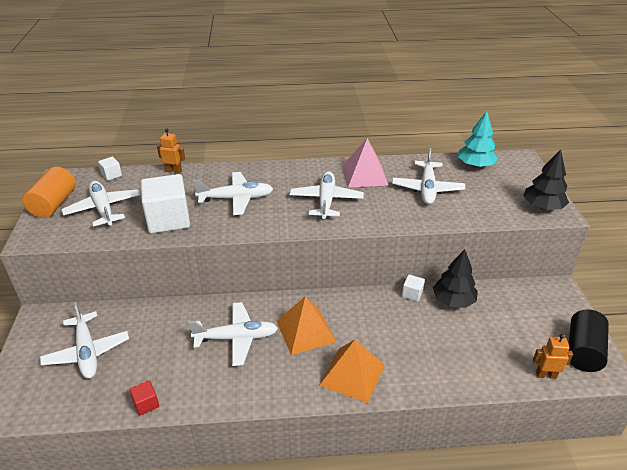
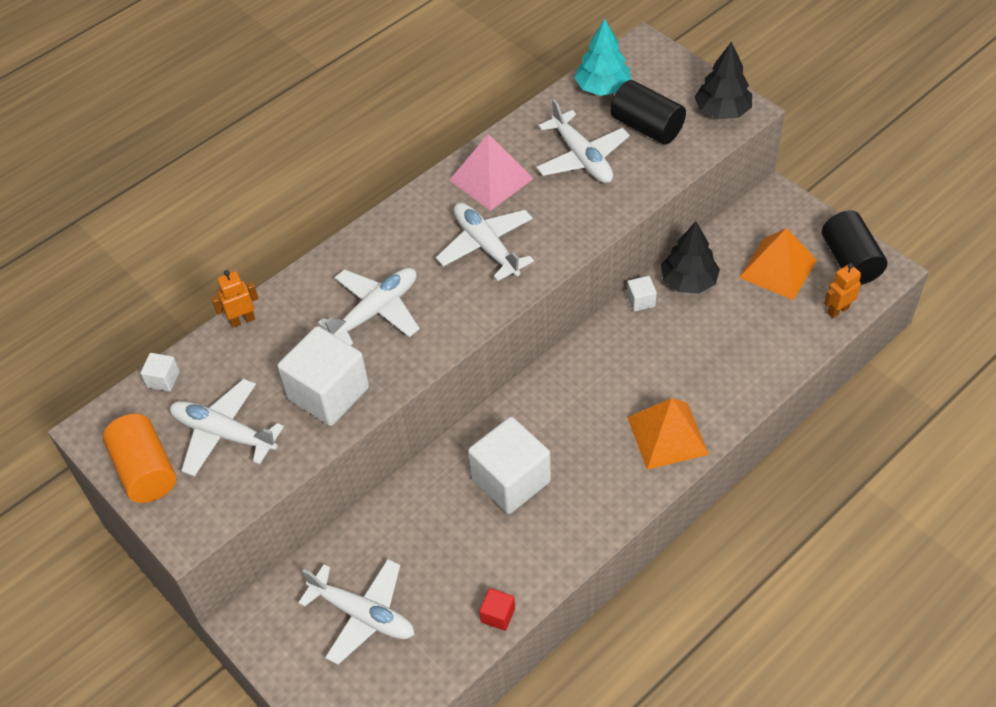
camera: 35 degrees left, 15 degrees up
(236, 338) = (511, 480): white plane -> white cube
(305, 331) = (574, 421): orange pyramid -> orange pyramid (778, 269)
(483, 193) = (646, 127): none -> black cylinder

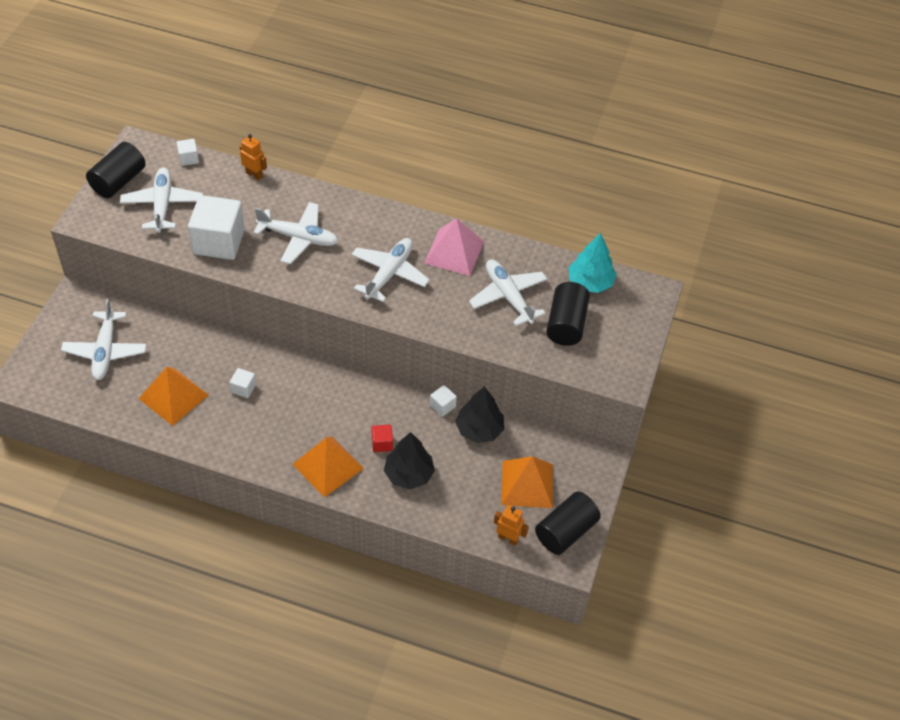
camera: 55 degrees right, 0 degrees up
(145, 470) = (118, 181): orange cylinder -> black cylinder
(481, 560) = (173, 396): none -> orange pyramid
(498, 615) = (136, 422): red cube -> red cube (382, 443)
(511, 480) = (243, 388): white cube -> white cube, size x0.44
(582, 158) = (508, 296): white plane -> white plane turned 120 degrees clockwise
(722, 111) = (615, 366): black tree -> black tree (409, 474)

